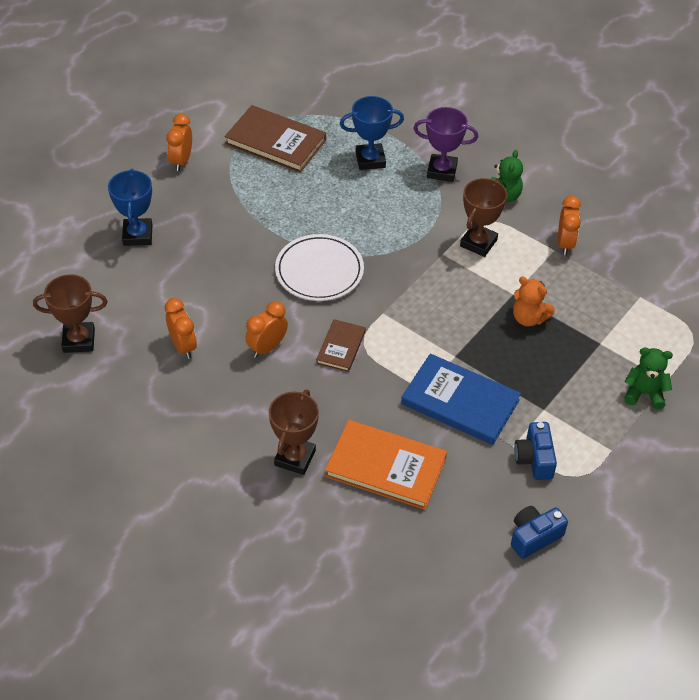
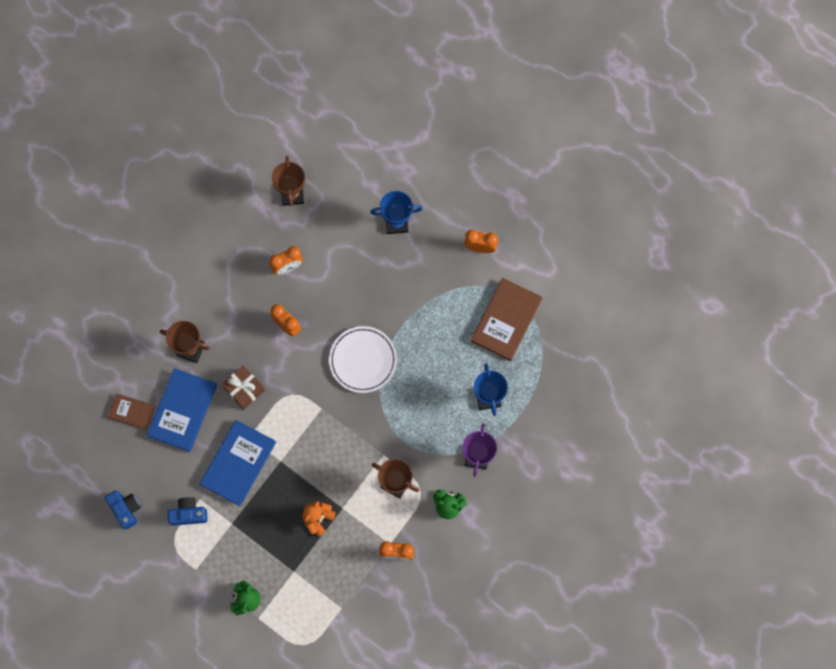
camera: 90 degrees right, 25 degrees up
(341, 347) = (288, 378): brown book -> brown book (131, 412)
(356, 395) = (244, 389): none -> brown gift
(385, 467) = (182, 410): orange book -> blue book

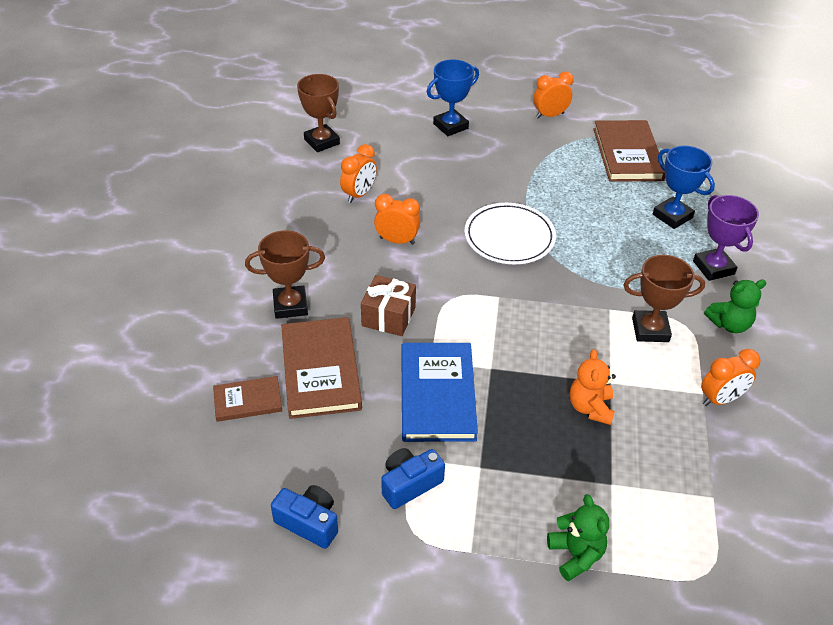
camera: 30 degrees left, 30 degrees down
(182, 410) = (320, 370): blue book -> brown book

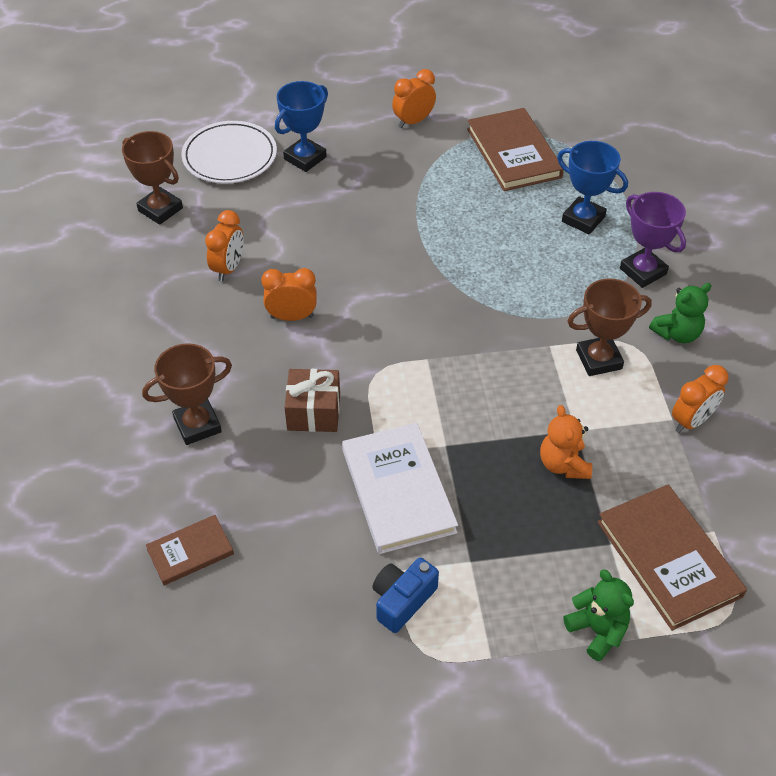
camera: 15 degrees left, 5 degrees up
(309, 522) = (309, 673): blue camera -> none
(320, 370) = (259, 494): brown book -> brown book (668, 559)
(437, 394) = (398, 490): blue book -> white book
(509, 237) = (416, 284): white plate -> white plate (230, 156)

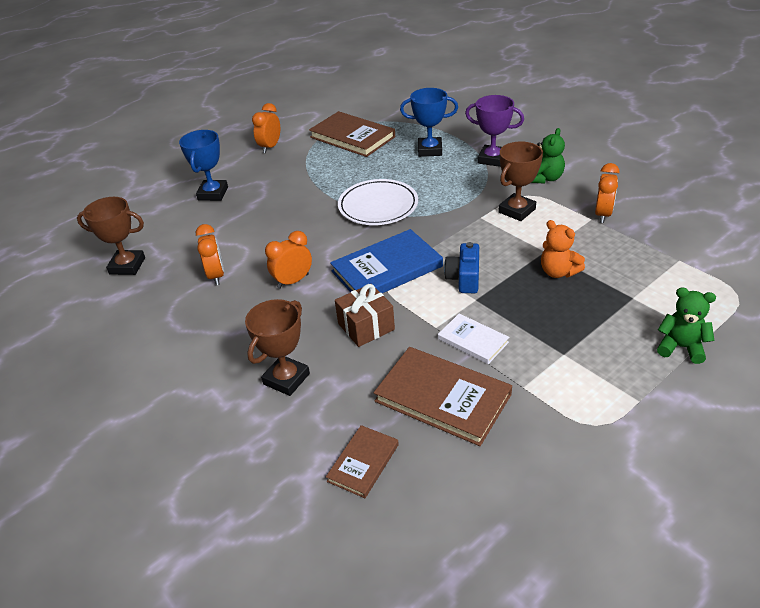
camera: 30 degrees left, 10 degrees down
(230, 156) = (154, 215): white plate -> white plate (378, 206)
(393, 355) = (387, 269): none -> blue book
(398, 490) = (473, 340): white book -> white book, size x0.56
(402, 600) = (546, 402): blue camera -> blue camera (464, 278)
(668, 559) = (672, 287): brown book -> brown book (442, 398)

